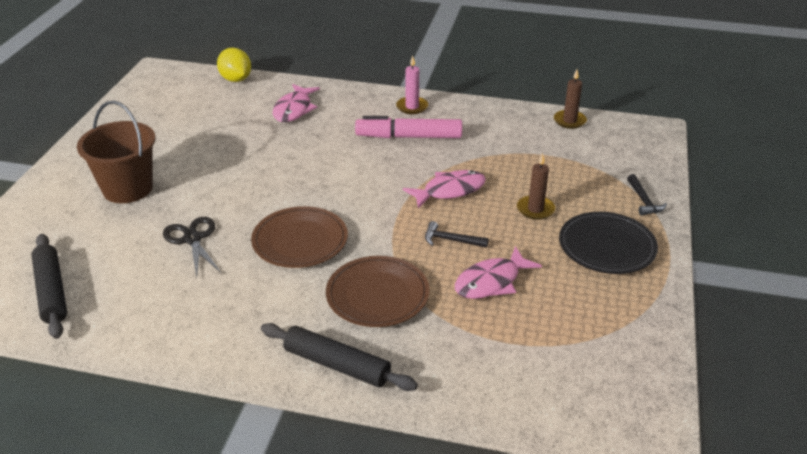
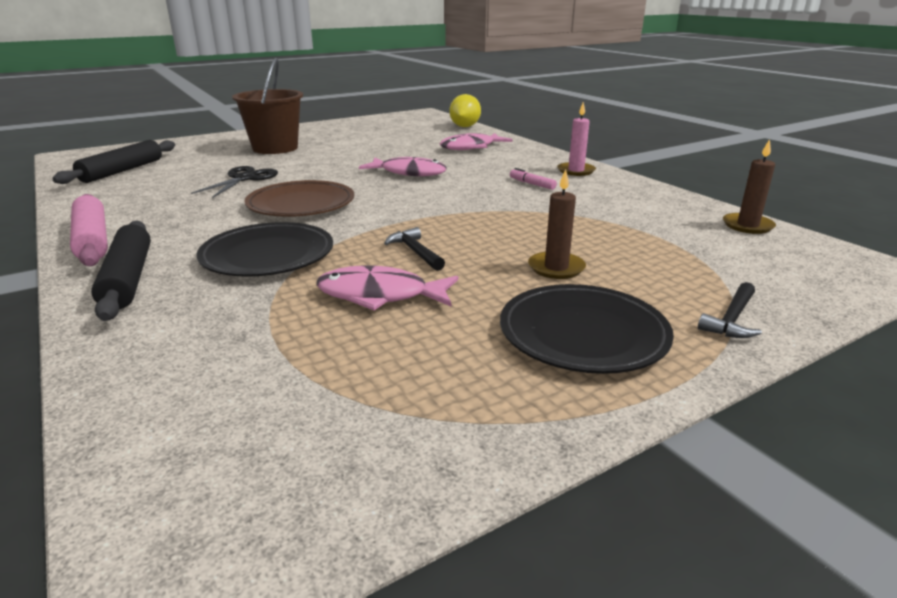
camera: 45 degrees right, 10 degrees down
(231, 359) = (93, 239): none -> pink rolling pin
(377, 295) = (268, 255): brown plate -> black plate
(408, 137) = (532, 184): pink marker -> pink marker, size x0.43
(450, 191) = (492, 223): pink fish -> pink fish (409, 173)

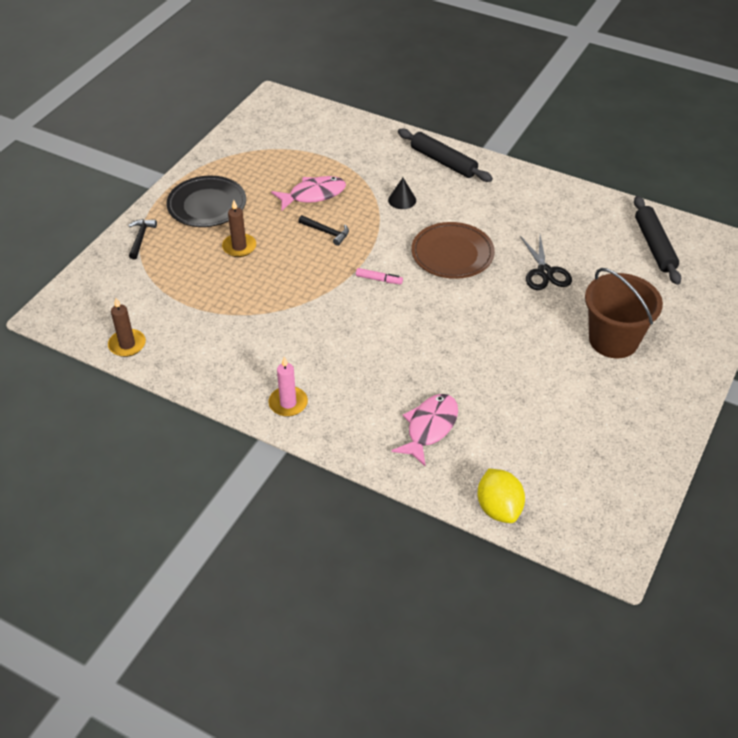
camera: 150 degrees right, 20 degrees up
(93, 239) = (513, 176): pink rolling pin -> none
(268, 255) = (402, 200): black plate -> black cone
(409, 173) = (431, 336): pink fish -> none
(532, 184) = (312, 355): pink marker -> pink marker (379, 279)

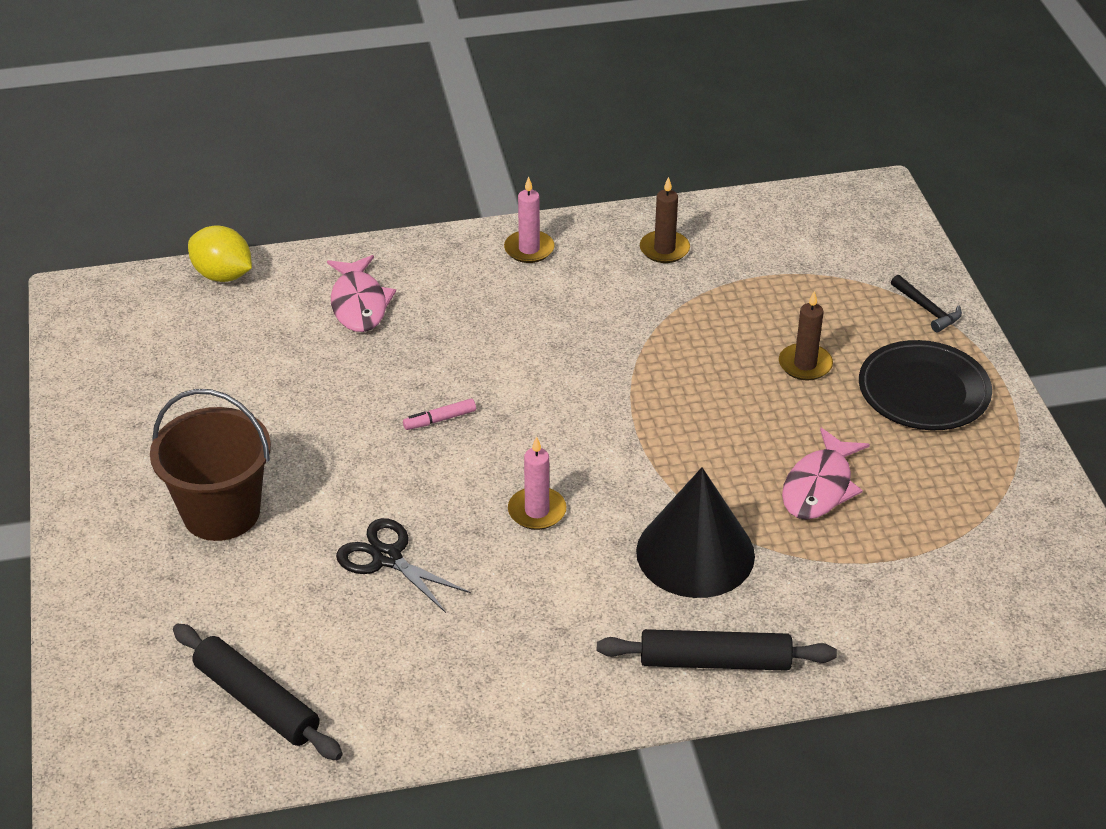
camera: 140 degrees right, 5 degrees down
(127, 344) = (760, 210): brown candle -> brown candle (664, 249)
(326, 232) = (730, 444): black hammer -> none
(379, 279) = (590, 422): pink marker -> pink marker (440, 420)
(402, 200) = (695, 553): black cone -> black cone, size x2.30
(452, 254) = (537, 511): brown plate -> pink candle

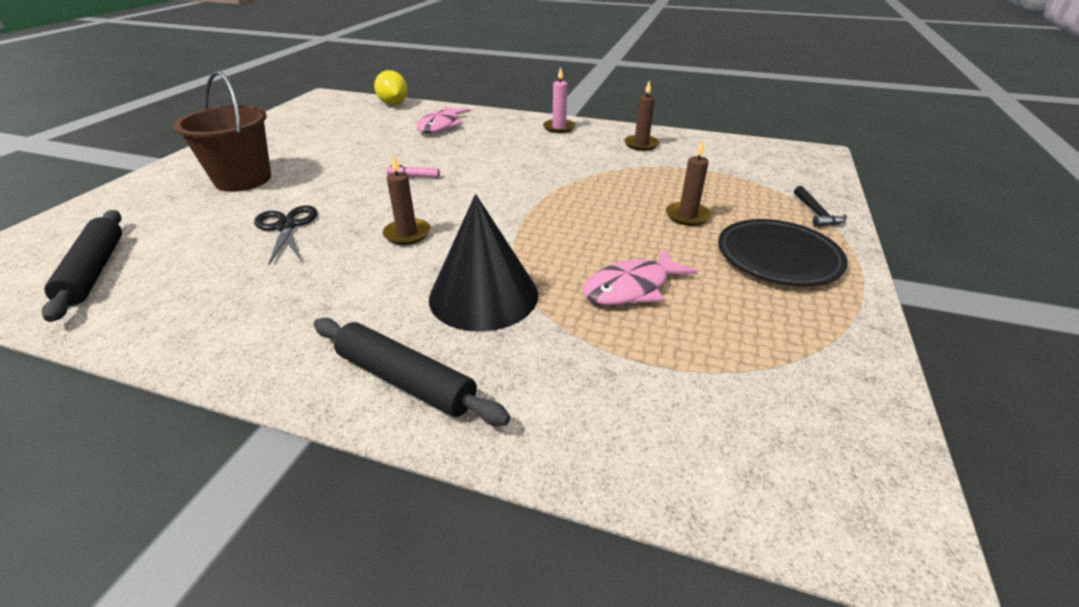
camera: 30 degrees right, 5 degrees down
(537, 511) = (407, 234): pink candle -> brown candle

